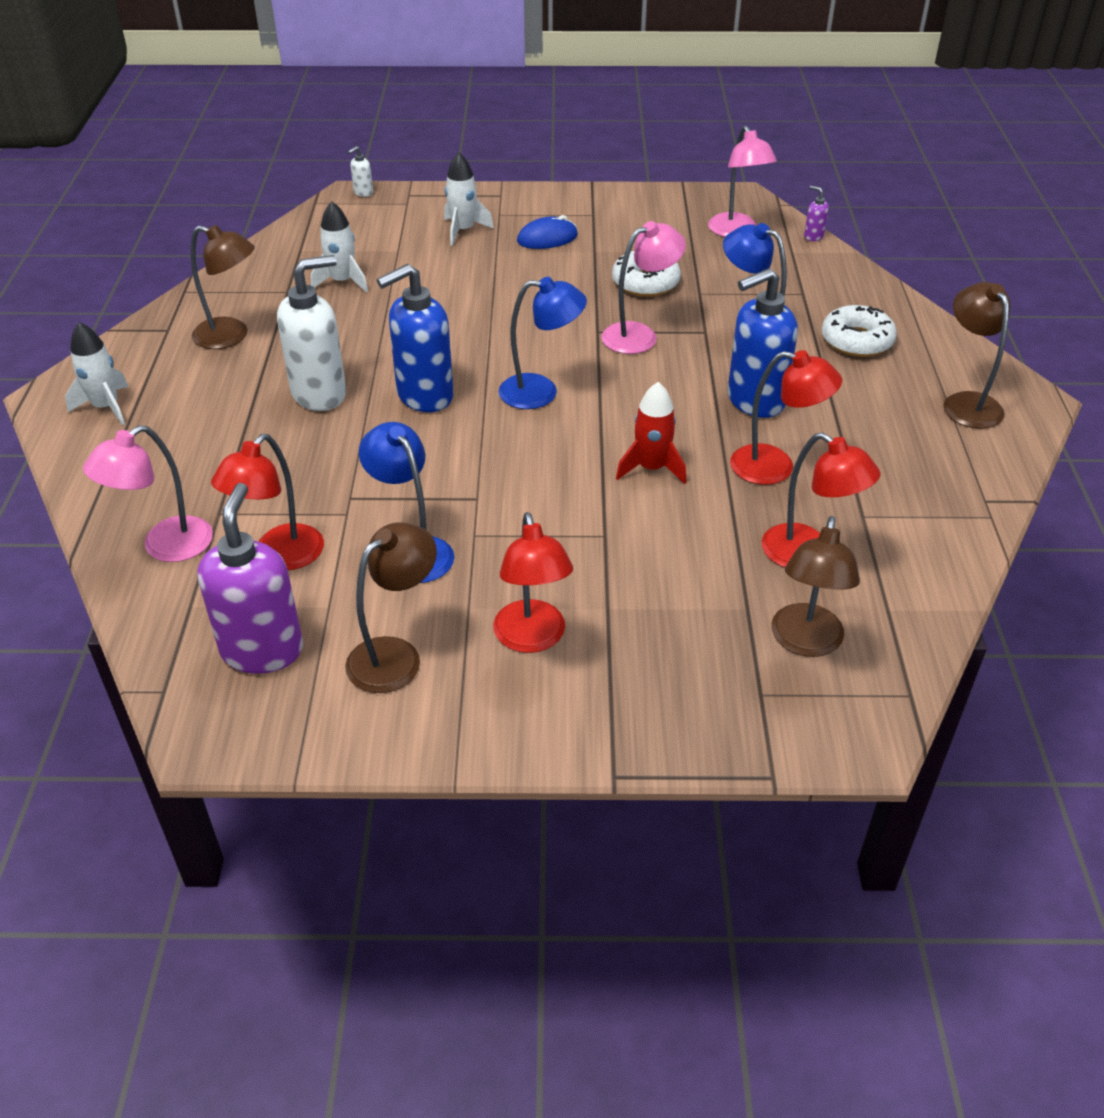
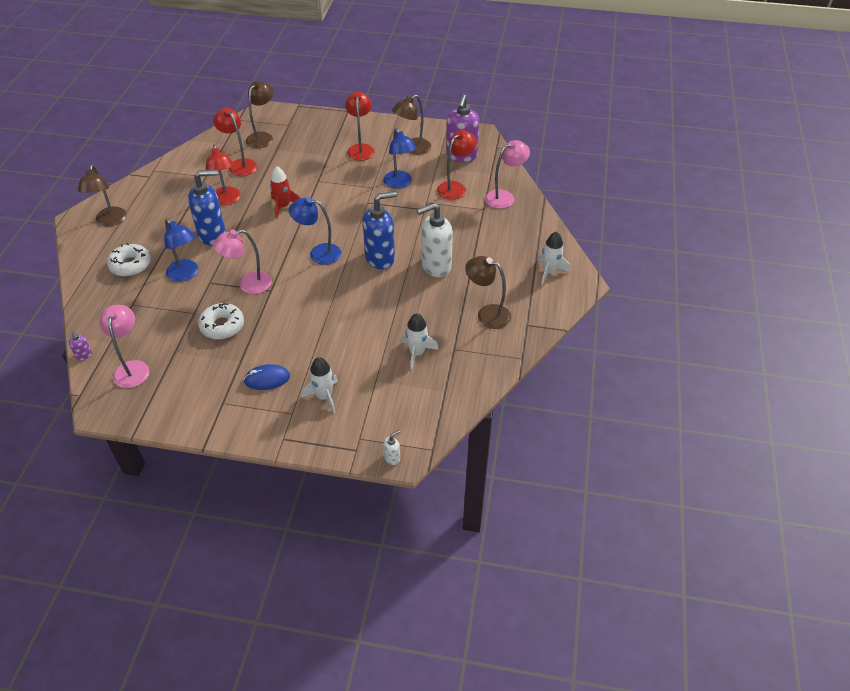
camera: 170 degrees left, 5 degrees up
(775, 467) = (227, 200): red lamp -> red lamp turned 135 degrees counterclockwise

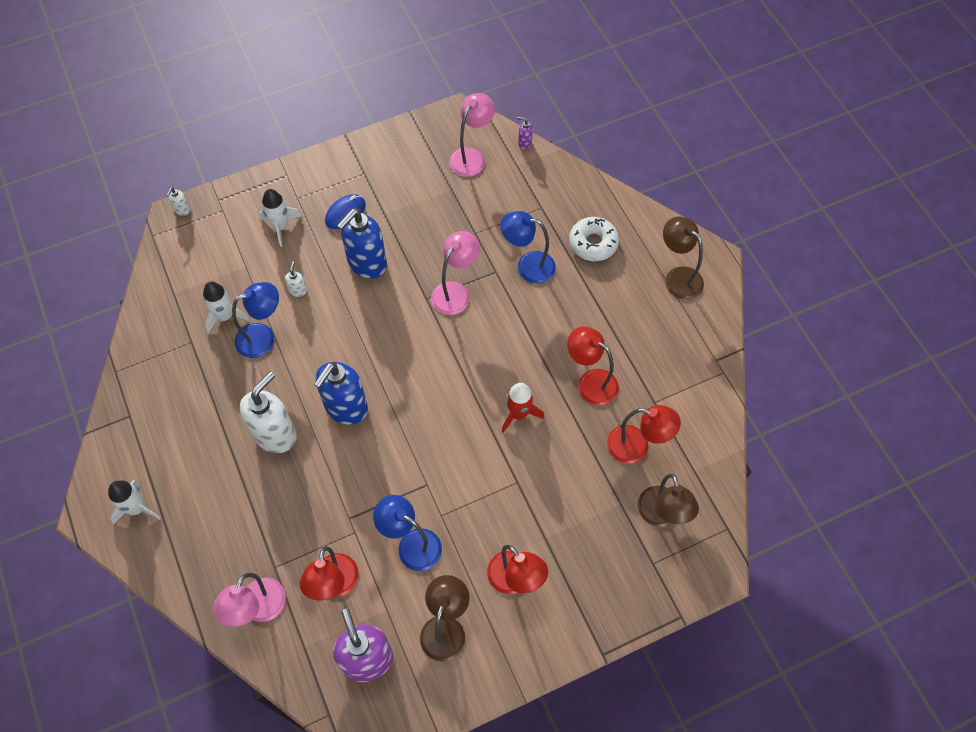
camera: 145 degrees right, 15 degrees up
(132, 368) = (471, 156): pink lamp -> pink lamp turned 105 degrees counterclockwise
(212, 235) = (554, 327): blue soap dispenser -> blue soap dispenser (367, 264)
(222, 326) = (435, 236): white donut -> none
(318, 253) = (419, 373): blue lamp -> blue lamp (263, 337)
(351, 342) = (298, 290): none -> white soap dispenser
(487, 314) = (180, 404): brown lamp -> none

